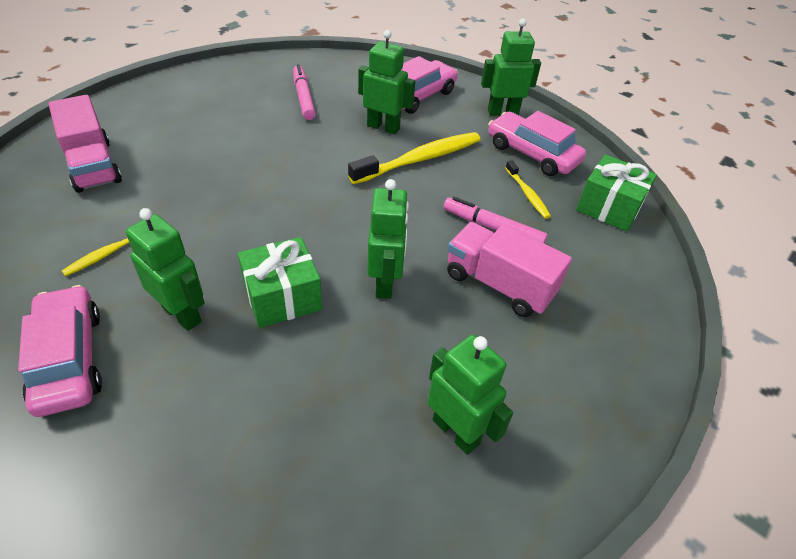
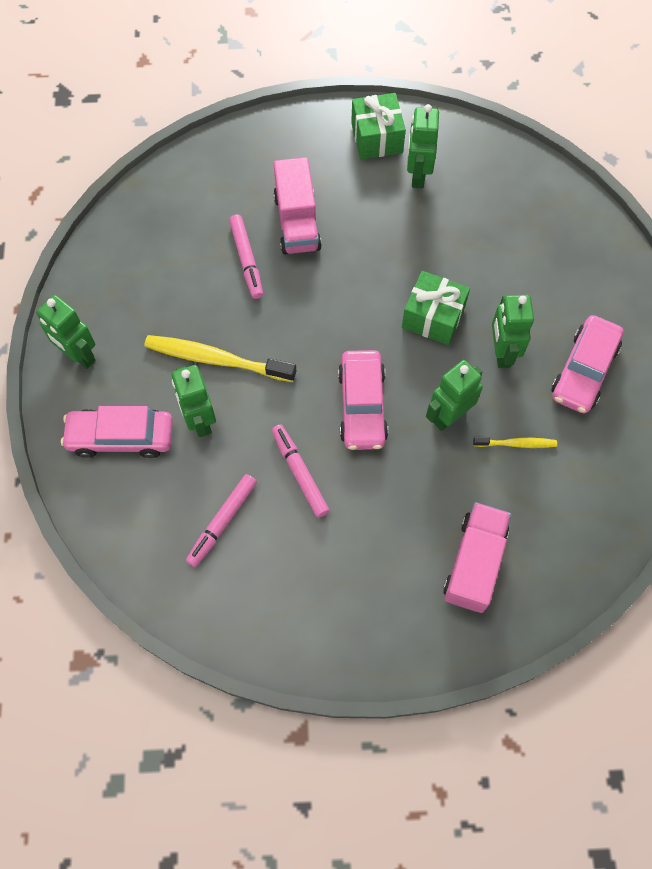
camera: 130 degrees left, 20 degrees up
(281, 140) = (299, 473): none -> pink marker
(385, 283) = (362, 277): green robot -> green robot (449, 415)
(527, 194) = (184, 265): yellow toothbrush -> none
(532, 153) = (125, 295): pink car -> pink car (362, 406)
(609, 207) = (147, 211): green gift -> green gift (376, 138)

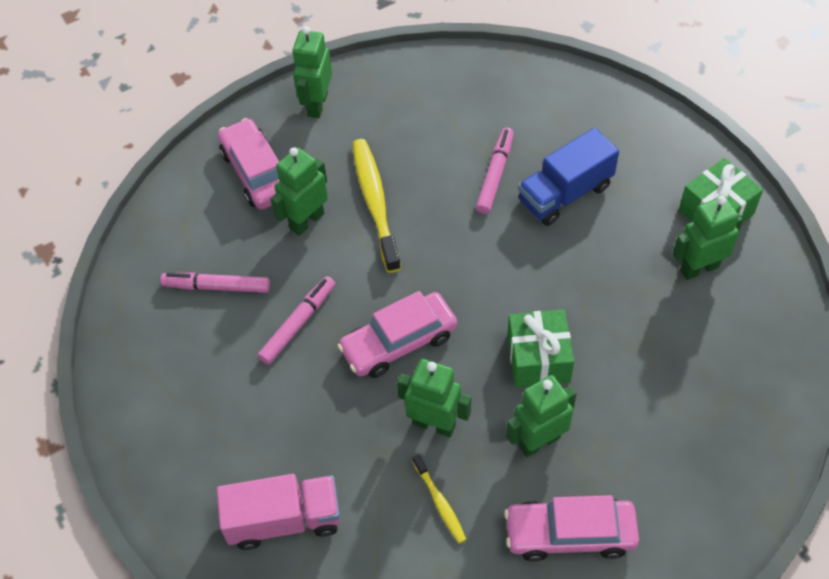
camera: 65 degrees right, 10 degrees down
(247, 260) = (495, 175): pink marker -> pink marker turned 150 degrees clockwise
(297, 222) = (565, 193): pink truck -> blue truck

